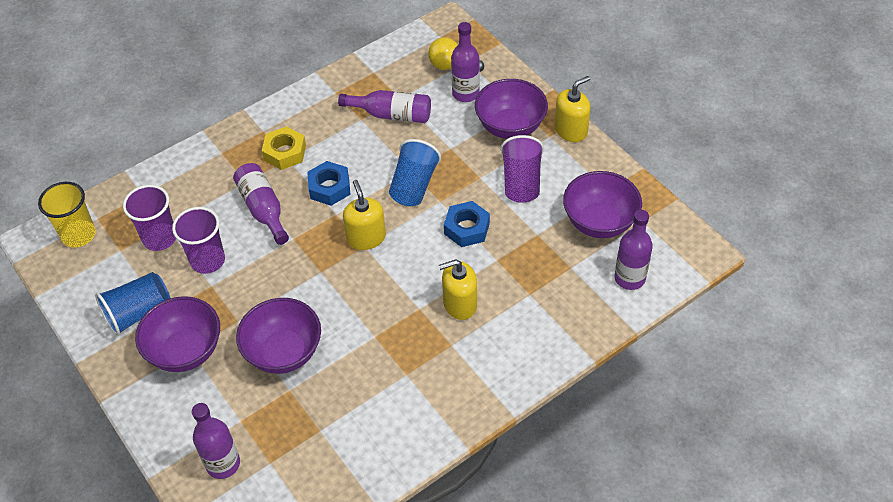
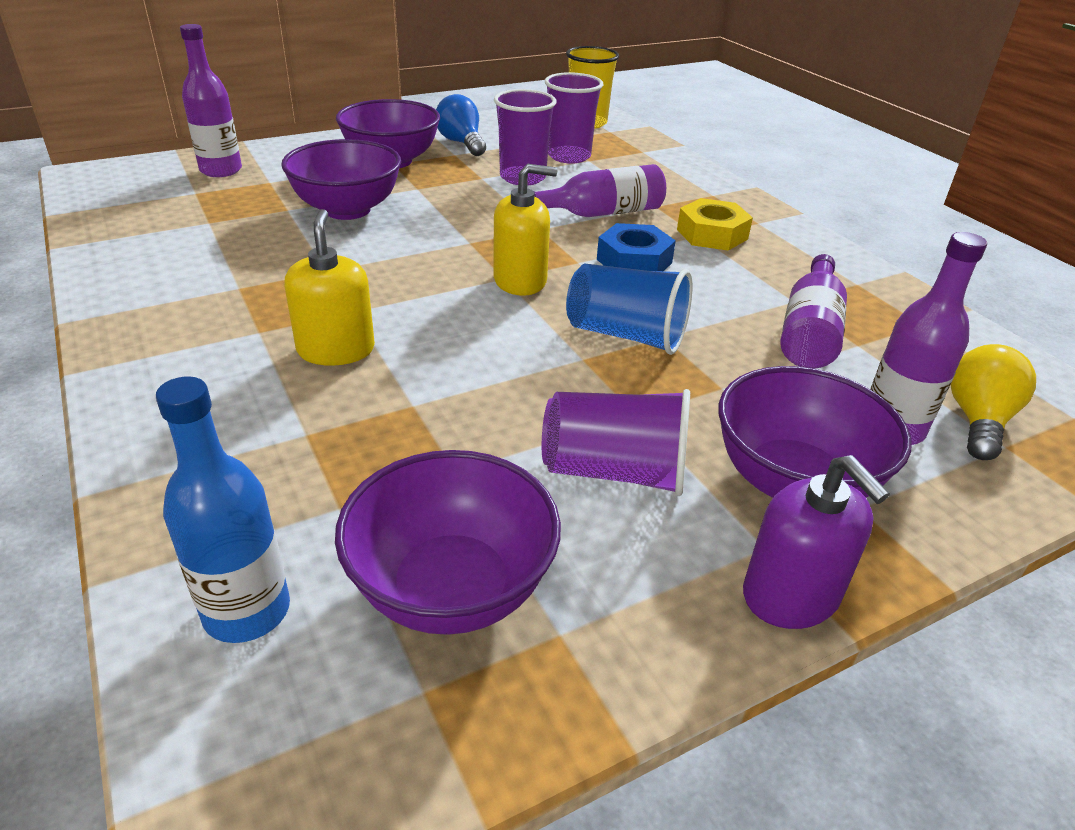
camera: 95 degrees right, 15 degrees down
(138, 313) = (461, 143): blue cup -> blue light bulb
(467, 228) = (505, 379): blue nut -> none
(571, 130) = (791, 595): yellow soap dispenser -> purple soap dispenser
(629, 278) = (247, 611): purple bottle -> blue bottle

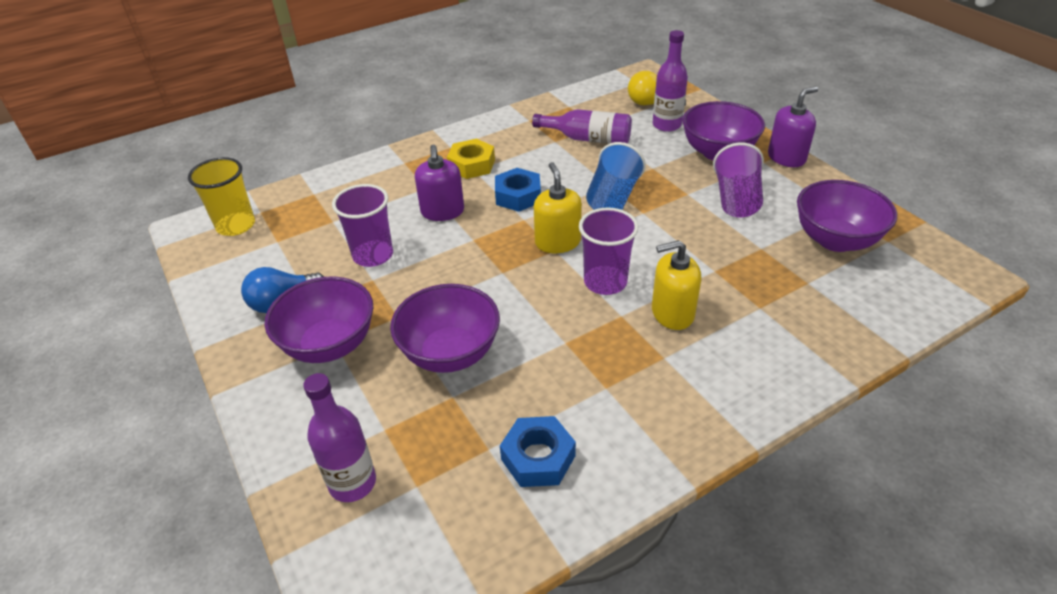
camera: 90 degrees left, 5 degrees up
(176, 243) = (538, 457): none -> blue nut
(247, 611) = (886, 297): blue bottle -> none
(569, 156) = (323, 232): purple cup -> purple cup (605, 282)
(601, 213) = (442, 211): purple bottle -> purple soap dispenser

